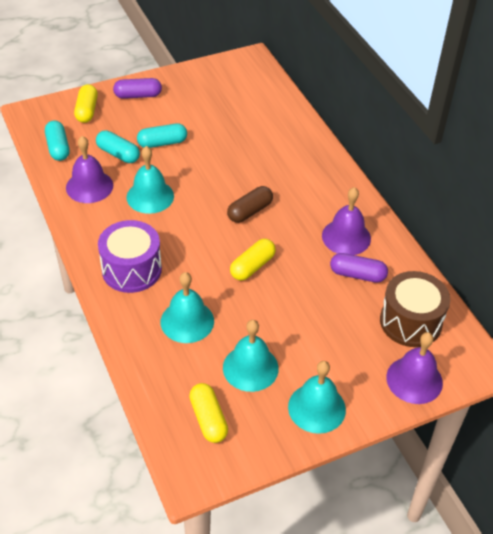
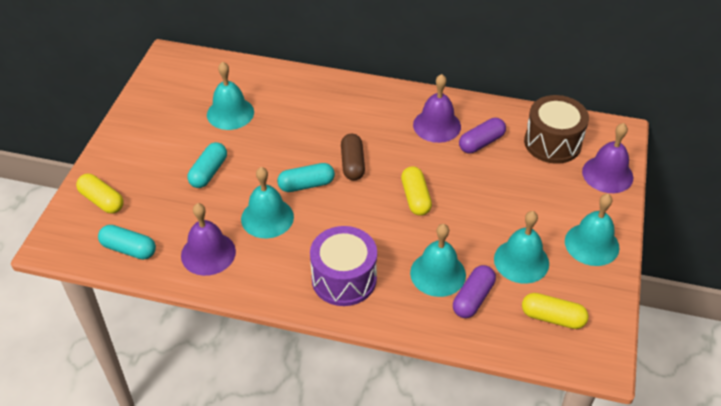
camera: 50 degrees left, 0 degrees up
(118, 154) = (188, 210): turquoise capsule -> turquoise capsule (306, 185)
(138, 95) = (126, 154): purple capsule -> purple capsule (473, 298)
(230, 119) = (230, 113): none -> turquoise bell

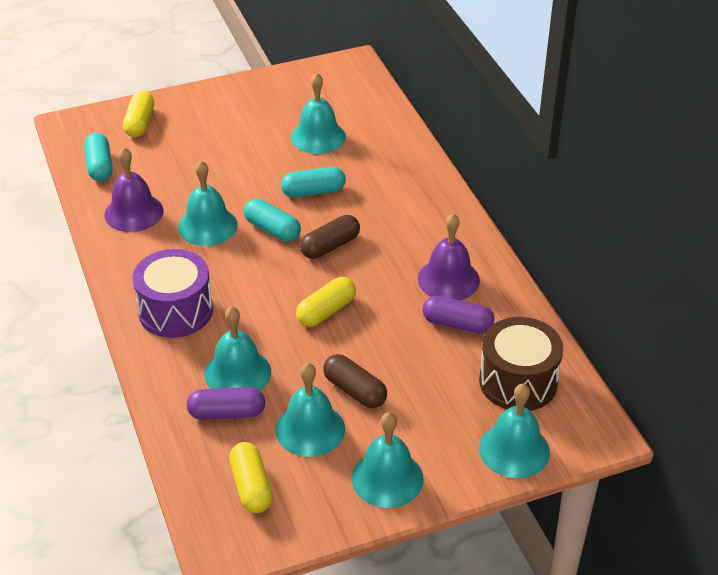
camera: 55 degrees right, 5 degrees down
(209, 172) = (230, 163): turquoise capsule -> turquoise capsule (313, 192)
(502, 221) = (354, 391): none -> brown capsule
(607, 174) = (514, 450): purple bell -> turquoise bell

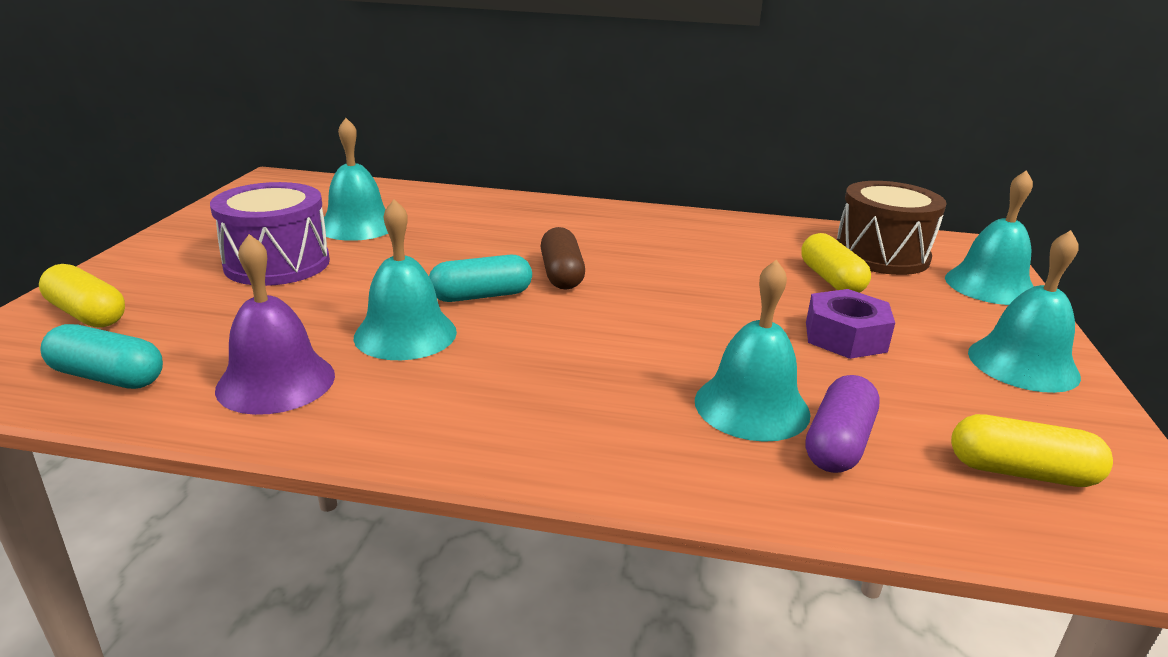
camera: 60 degrees left, 15 degrees down
(175, 311) = (560, 416): purple drum -> purple drum (277, 263)
(310, 429) = (907, 387): turquoise bell -> none
(313, 192) = (449, 255): turquoise capsule -> none
(326, 311) = (679, 310): yellow capsule -> yellow capsule (831, 280)
(354, 391) = (845, 336): brown capsule -> purple nut
(448, 279) = (692, 238): purple bell -> none
(457, 324) = (769, 254): purple capsule -> none

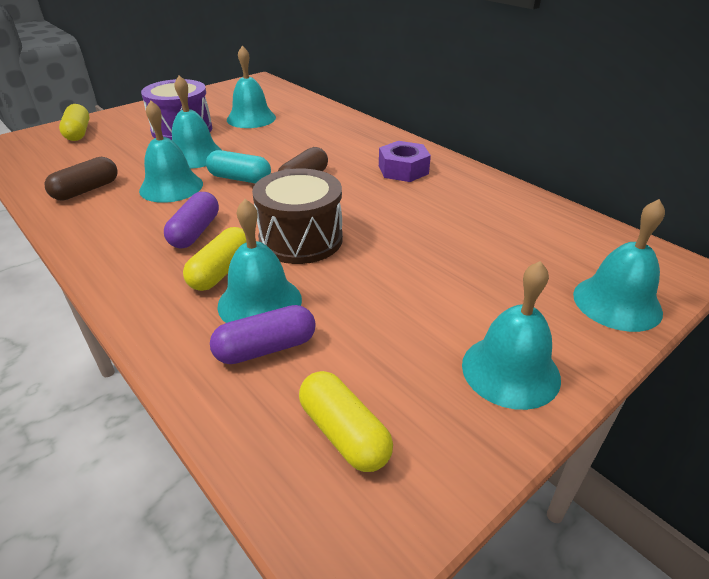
camera: 40 degrees right, 10 degrees up
(108, 377) = (41, 164): turquoise capsule -> none
(276, 381) = (86, 190): purple bell -> brown capsule
(364, 288) = (195, 155): none -> turquoise bell
(543, 370) = (195, 232): none -> purple capsule
(831, 280) = (477, 246): yellow capsule -> yellow capsule (221, 271)
(845, 336) = (406, 288): purple nut -> purple nut (403, 170)
(881, 255) = (561, 243): brown drum -> brown drum (301, 239)

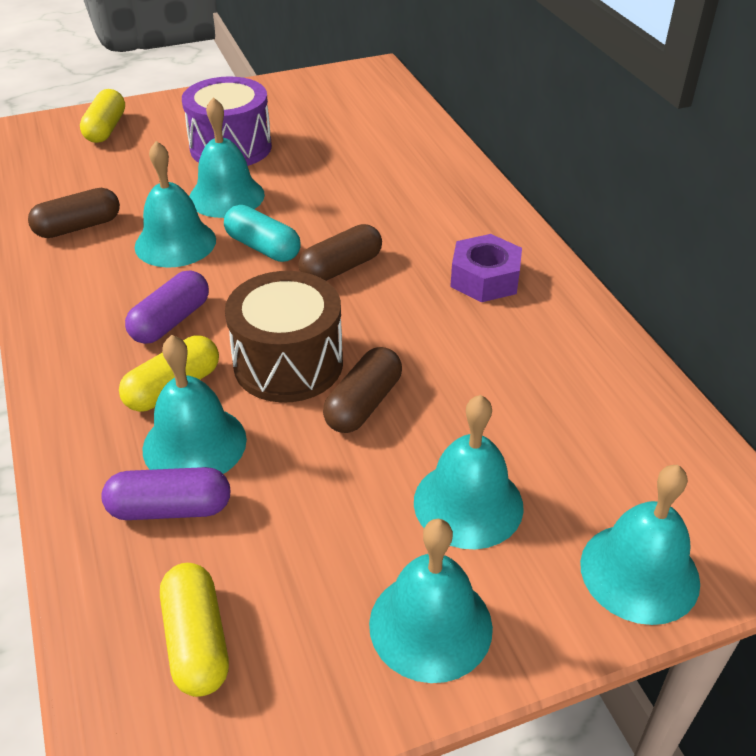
camera: 20 degrees right, 5 degrees up
(251, 118) = (328, 143): turquoise bell -> turquoise bell (468, 503)
(370, 251) = (363, 404): none -> brown capsule

